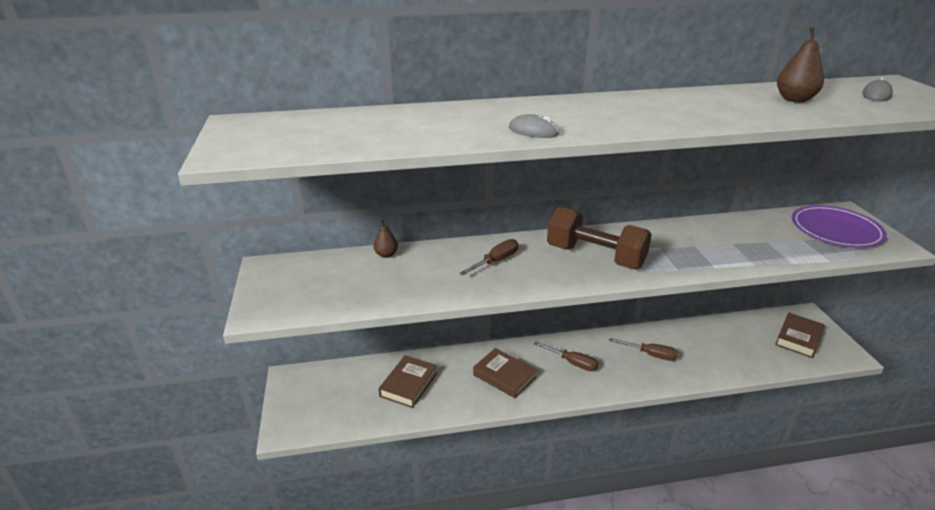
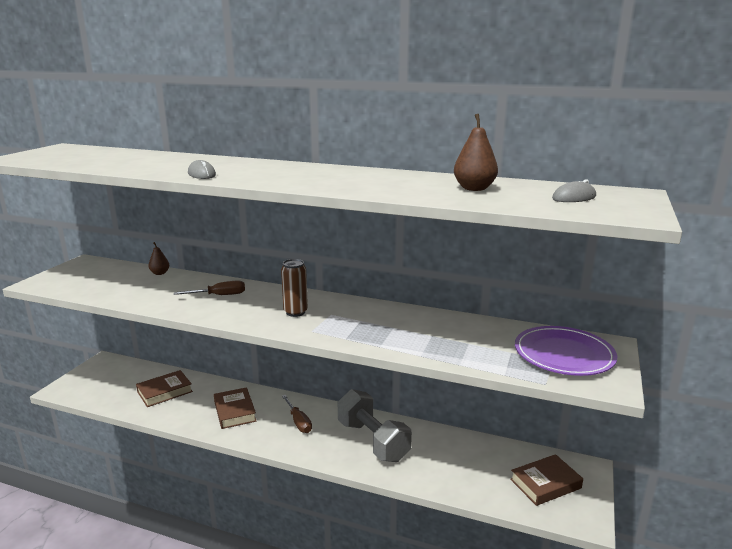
camera: 30 degrees right, 10 degrees down
(595, 257) = (295, 312): brown dumbbell -> brown can
(650, 355) = (373, 441): brown screwdriver -> grey dumbbell

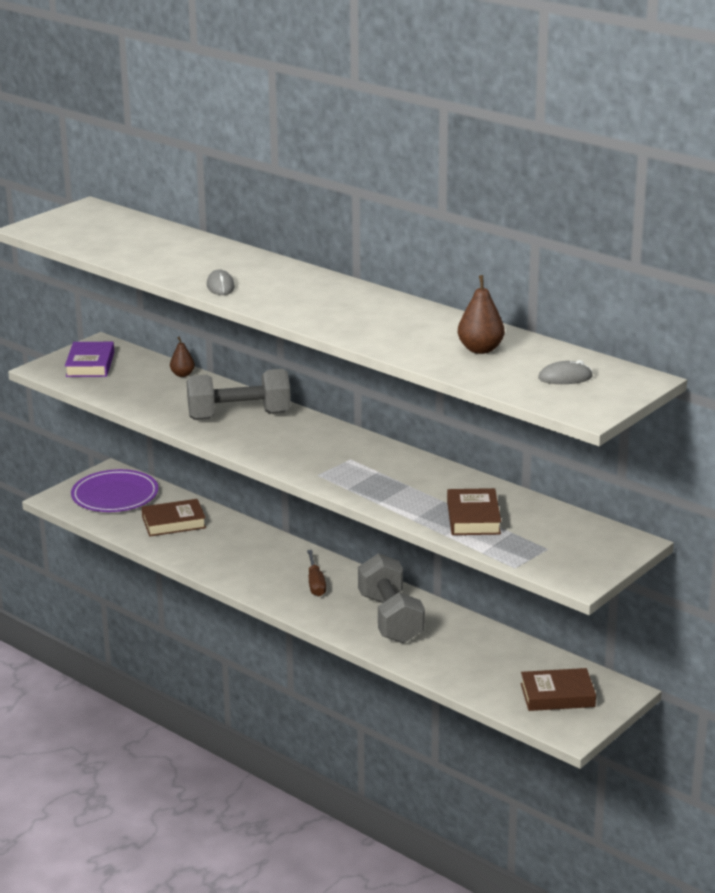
camera: 20 degrees right, 5 degrees up
(78, 276) = (90, 364): none -> purple book
(219, 295) = (239, 416): brown screwdriver -> grey dumbbell
(235, 411) = (247, 559): brown book -> brown book (473, 518)
(295, 312) = (312, 450): brown can -> none
(564, 354) = (567, 544): purple plate -> purple plate (115, 495)

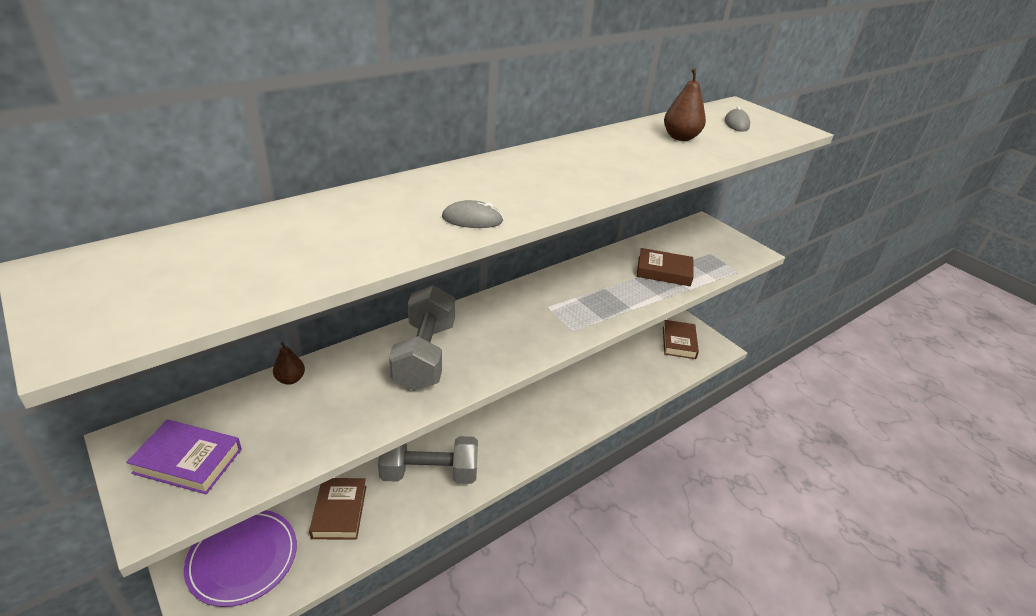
camera: 80 degrees left, 10 degrees up
(315, 583) = (501, 427): brown screwdriver -> none
(390, 618) = (568, 396): grey dumbbell -> grey dumbbell (429, 473)

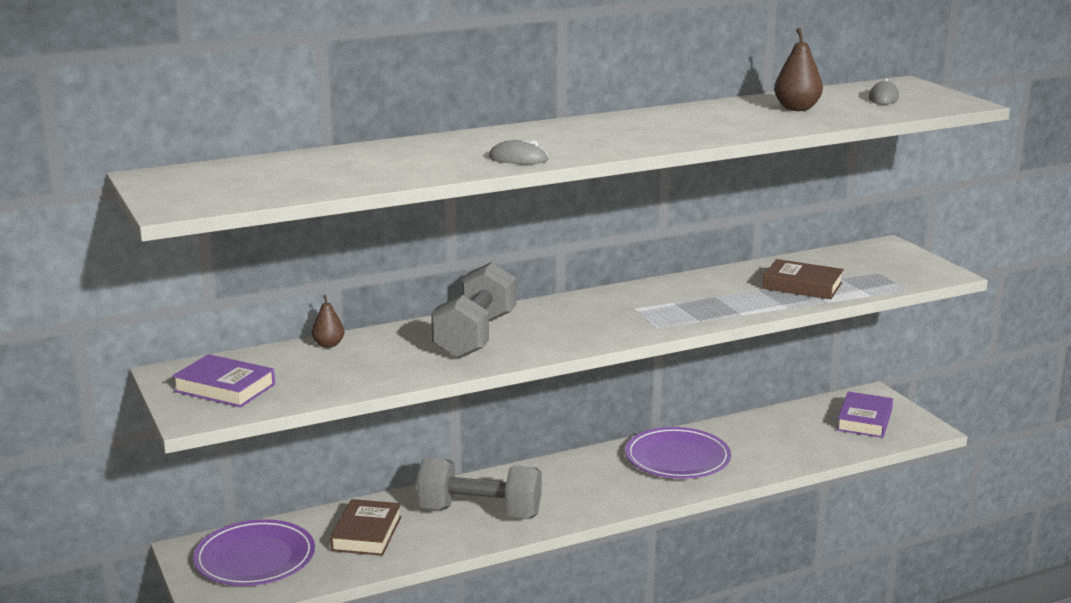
camera: 15 degrees right, 15 degrees down
(565, 393) = (677, 458): none -> purple plate
(679, 342) = (864, 420): brown book -> purple book

